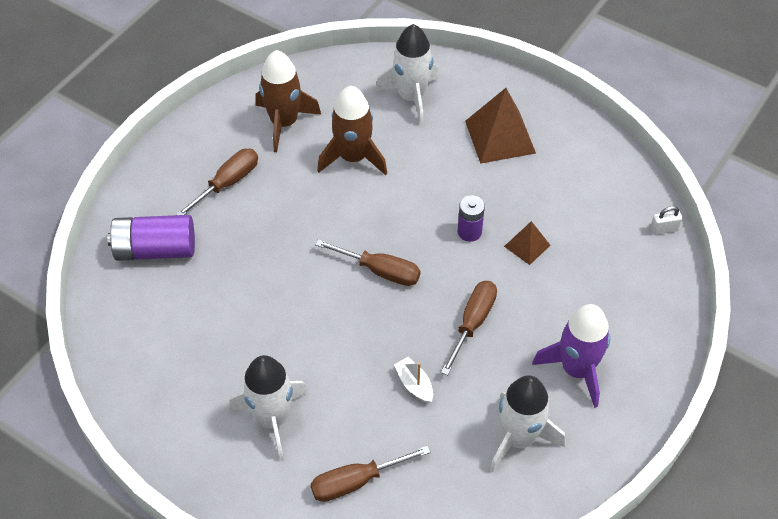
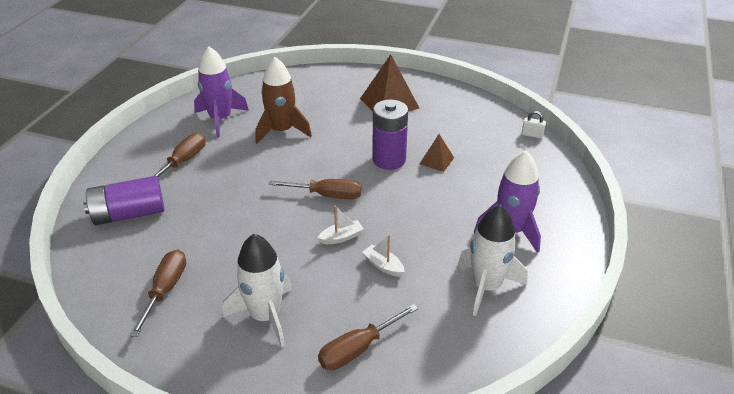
camera: 15 degrees left, 15 degrees down
(284, 123) = (220, 119): brown rocket -> purple rocket
(379, 335) = (341, 237): none -> white boat
(411, 97) = (315, 91): white rocket -> none
(469, 232) = (389, 160): purple battery -> purple battery, size x1.70
(472, 323) = (415, 216): brown screwdriver -> brown screwdriver (165, 290)
(664, 229) = (532, 135): white padlock -> white padlock turned 45 degrees clockwise

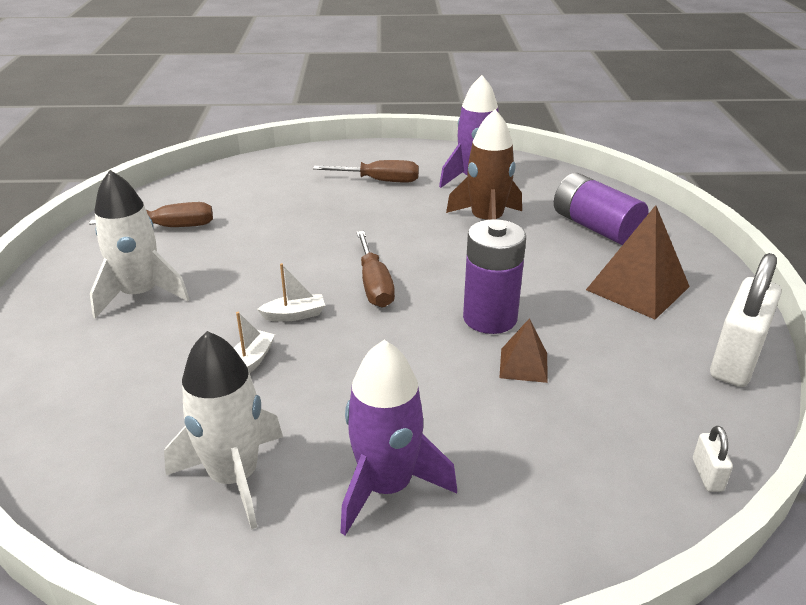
camera: 70 degrees right, 5 degrees down
(129, 214) = (277, 179): purple battery -> purple battery (595, 227)
(341, 237) = (294, 315): white boat -> white boat turned 60 degrees counterclockwise
(358, 349) = (92, 374): brown screwdriver -> none
(462, 98) = (736, 360): none -> white padlock

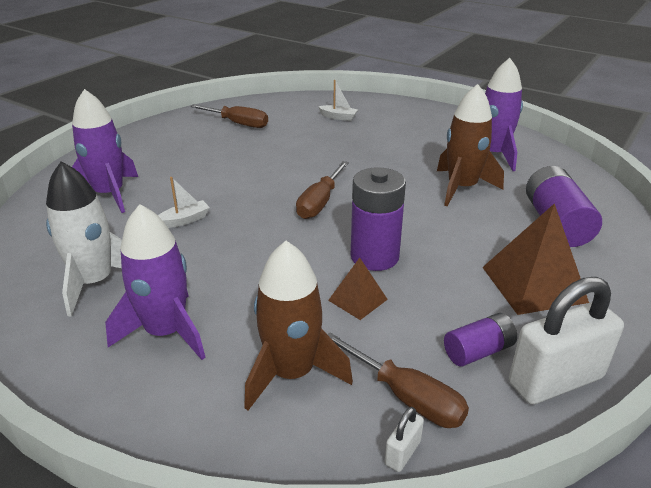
camera: 35 degrees right, 0 degrees up
(111, 370) = (109, 194): none -> purple rocket
(140, 294) = (175, 157): white rocket -> none
(294, 315) = (245, 202): white boat -> white boat (338, 117)
(379, 181) = (412, 134): brown screwdriver -> brown screwdriver (406, 396)
(550, 459) = (292, 373): none -> brown rocket
(663, 363) = (478, 351): none -> purple battery

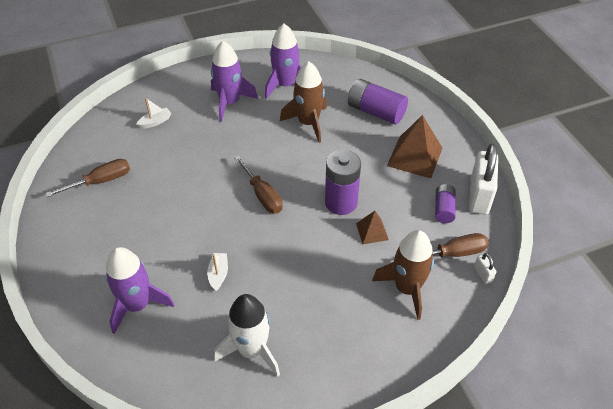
camera: 55 degrees left, 15 degrees up
(166, 332) = (333, 330): purple rocket -> purple rocket (230, 102)

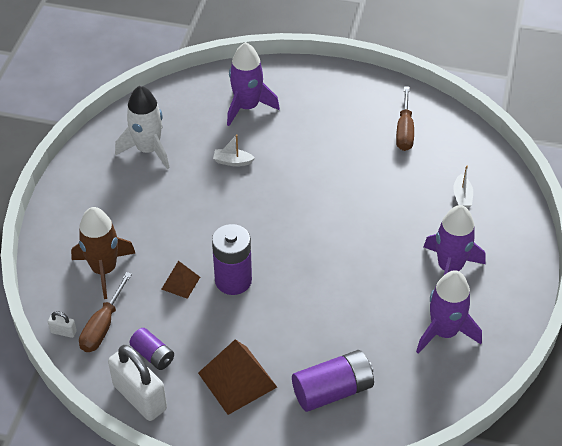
camera: 125 degrees right, 0 degrees up
(218, 274) = (232, 161): white boat -> white boat turned 150 degrees clockwise
(262, 195) = (293, 229): brown screwdriver -> none
(308, 123) = (363, 317): brown rocket -> none

